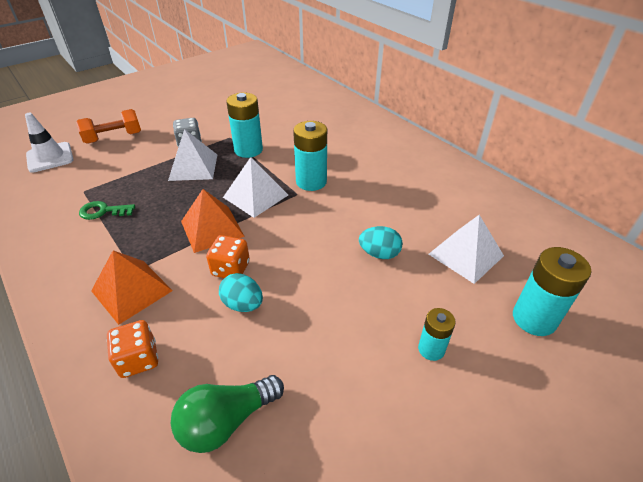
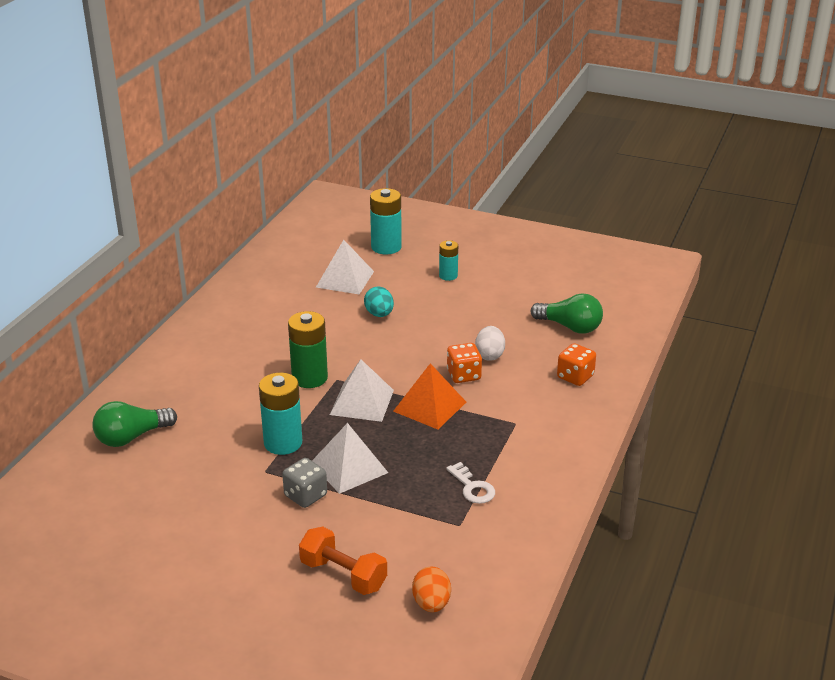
camera: 120 degrees left, 10 degrees down
(50, 157) = (431, 603): white traffic cone -> orange egg
(103, 211) = (472, 487): green key -> white key
(132, 290) = (533, 412): orange pyramid -> none
(243, 304) = (489, 355): turquoise egg -> white egg
(311, 181) = (309, 378): turquoise battery -> green battery
(312, 105) = (131, 437): none -> green light bulb

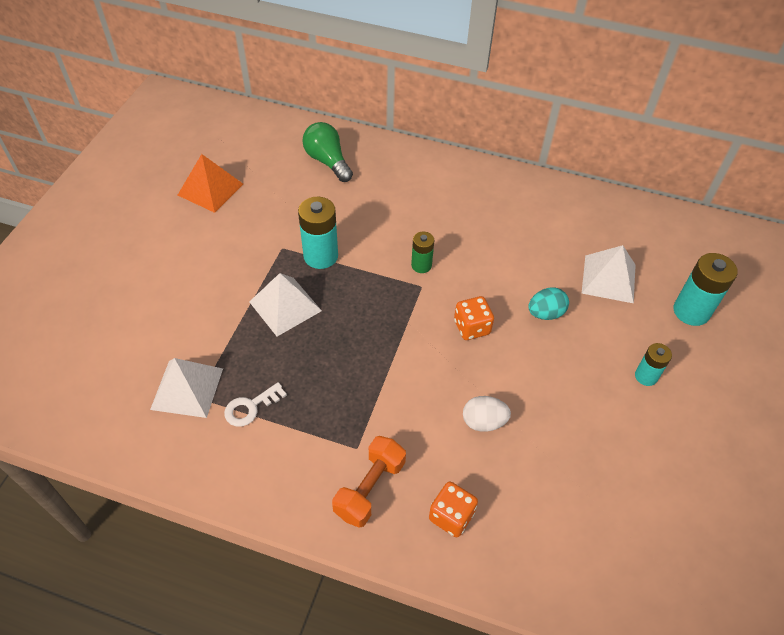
camera: 85 degrees right, 20 degrees up
(305, 496) = (247, 278): grey dice -> none
(309, 378) = (421, 265): green battery -> green battery, size x0.59
(343, 575) = (144, 312): orange dumbbell -> orange dumbbell (370, 488)
(362, 402) = (385, 309): white pyramid -> white pyramid (187, 388)
(430, 406) = (382, 366): orange pyramid -> orange pyramid (210, 189)
(431, 603) = (98, 377): orange egg -> none
(464, 375) = (441, 396): orange dice -> orange dice (472, 327)
(570, 327) = (561, 515): green light bulb -> none

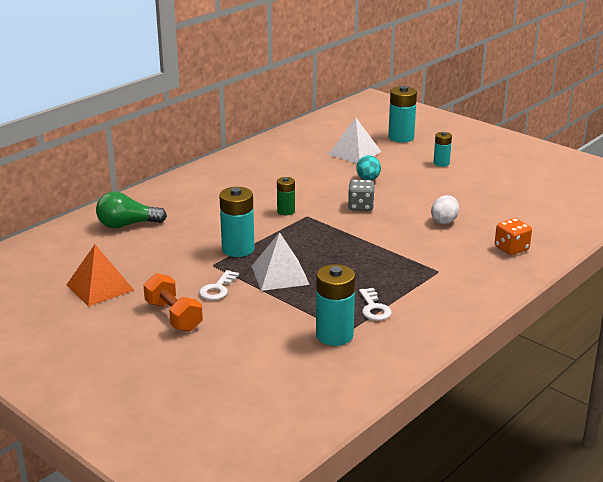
camera: 65 degrees left, 25 degrees down
(187, 388) = (334, 335): white pyramid -> turquoise battery
(239, 268) = (217, 289): none -> white key
(370, 488) = (475, 273): orange dumbbell -> orange dumbbell (173, 316)
(472, 327) = (361, 206): orange dice -> grey dice

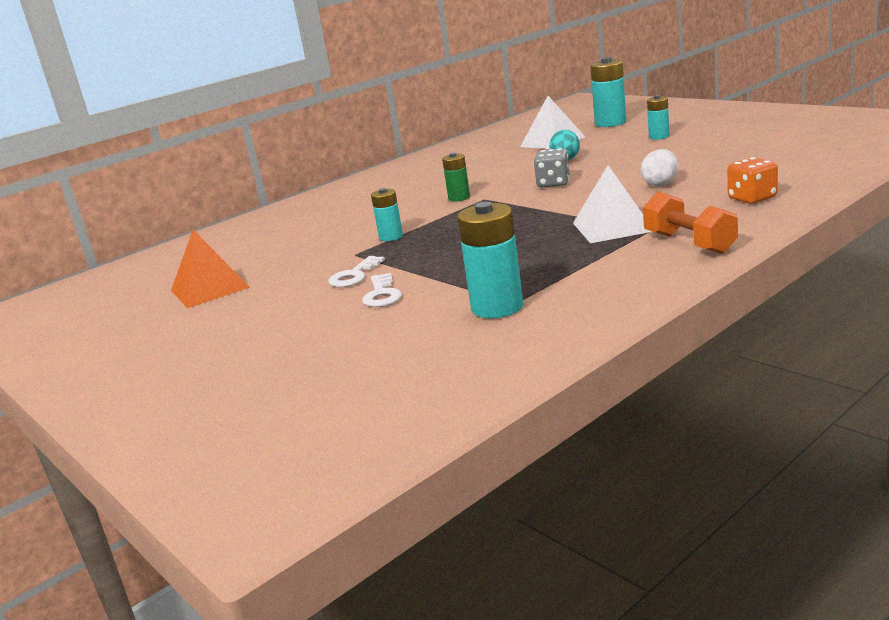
camera: 10 degrees right, 5 degrees down
(127, 225) = (266, 230): green light bulb -> none
(173, 316) = (289, 307): orange dumbbell -> orange dumbbell (689, 243)
(238, 249) = (391, 237): turquoise battery -> turquoise battery, size x0.59
(280, 275) = (437, 255): white pyramid -> white pyramid (612, 227)
(374, 308) = (556, 274): white key -> white key (382, 294)

